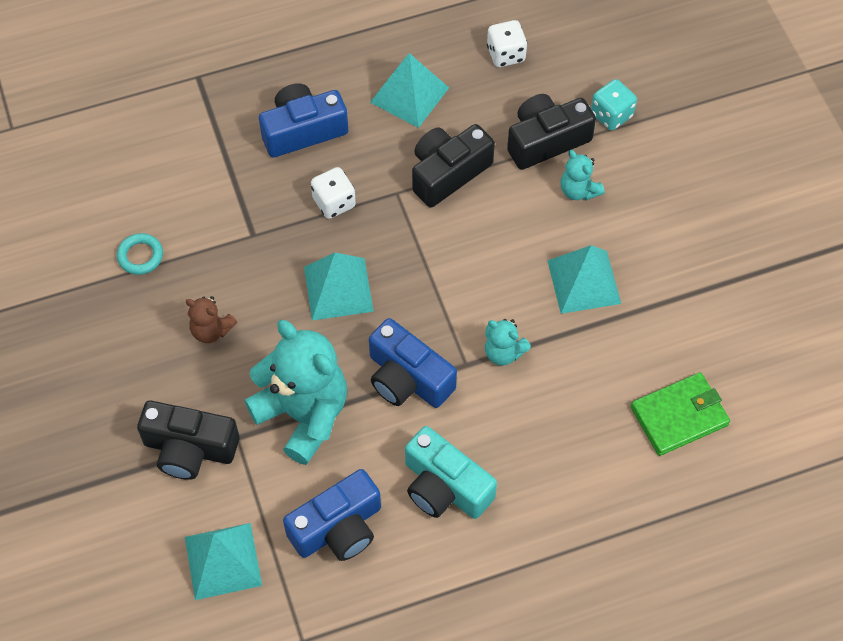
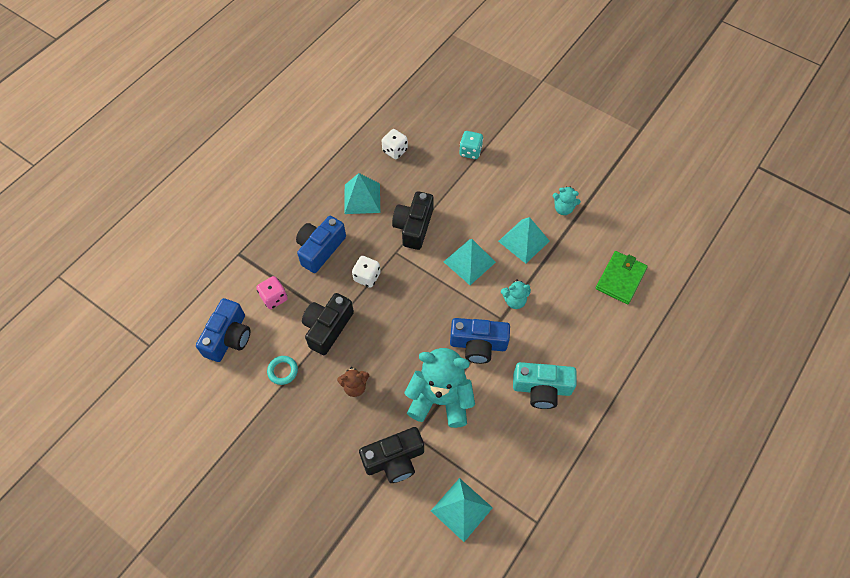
camera: 35 degrees left, 0 degrees up
(198, 159) = (274, 298): none -> pink dice
(338, 288) = (405, 321): turquoise pyramid -> turquoise pyramid (469, 262)
(338, 528) = (506, 448): blue camera -> blue camera (229, 337)
(546, 140) = (449, 182): black camera -> black camera (327, 328)
(578, 190) = (485, 197): turquoise teddy bear -> turquoise teddy bear (563, 209)

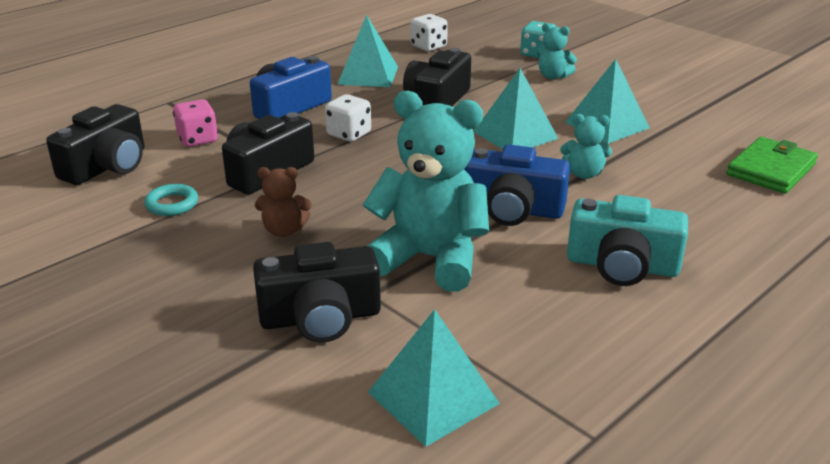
camera: 10 degrees right, 30 degrees down
(229, 337) = (107, 166): blue camera -> black camera
(563, 209) = (673, 104): turquoise teddy bear -> turquoise teddy bear (553, 76)

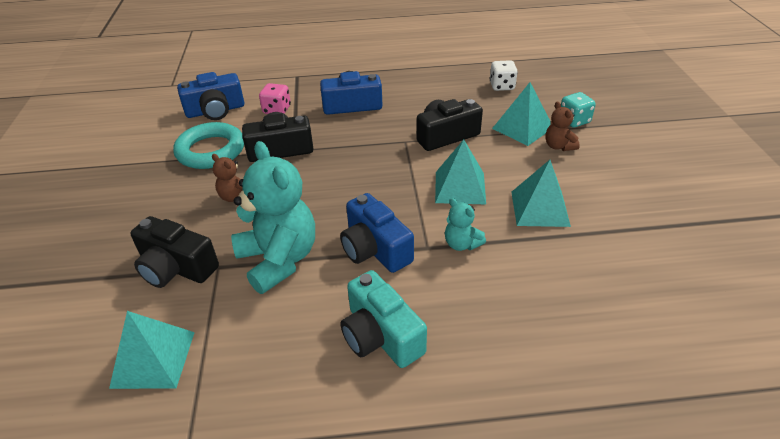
camera: 40 degrees right, 10 degrees up
(107, 166) = (215, 111): black camera -> blue camera
(172, 204) = (211, 151): turquoise ring -> turquoise ring, size x2.05
(349, 134) = (358, 141): white dice -> none
(368, 75) = (430, 97): turquoise pyramid -> turquoise pyramid (522, 128)
(553, 76) = (558, 146): turquoise teddy bear -> brown teddy bear
(771, 169) = (620, 317): green wallet -> none

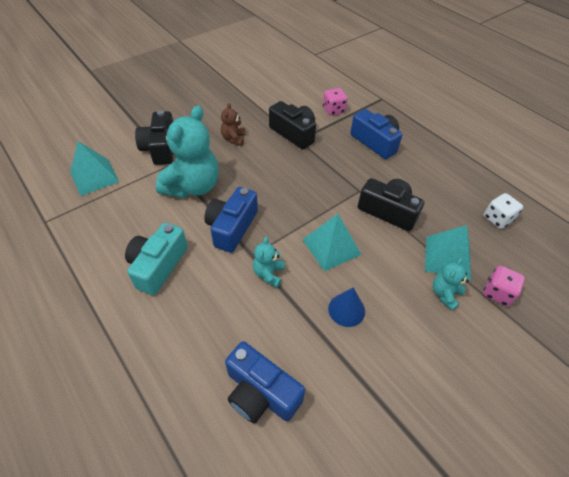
camera: 55 degrees right, 10 degrees up
(211, 151) = (266, 105): turquoise ring -> none
(215, 111) = (307, 85): blue camera -> blue camera (260, 392)
(540, 208) = (346, 310): turquoise pyramid -> blue cone
(558, 146) = (445, 294): brown teddy bear -> turquoise teddy bear
(574, 121) = (497, 293): turquoise dice -> pink dice

